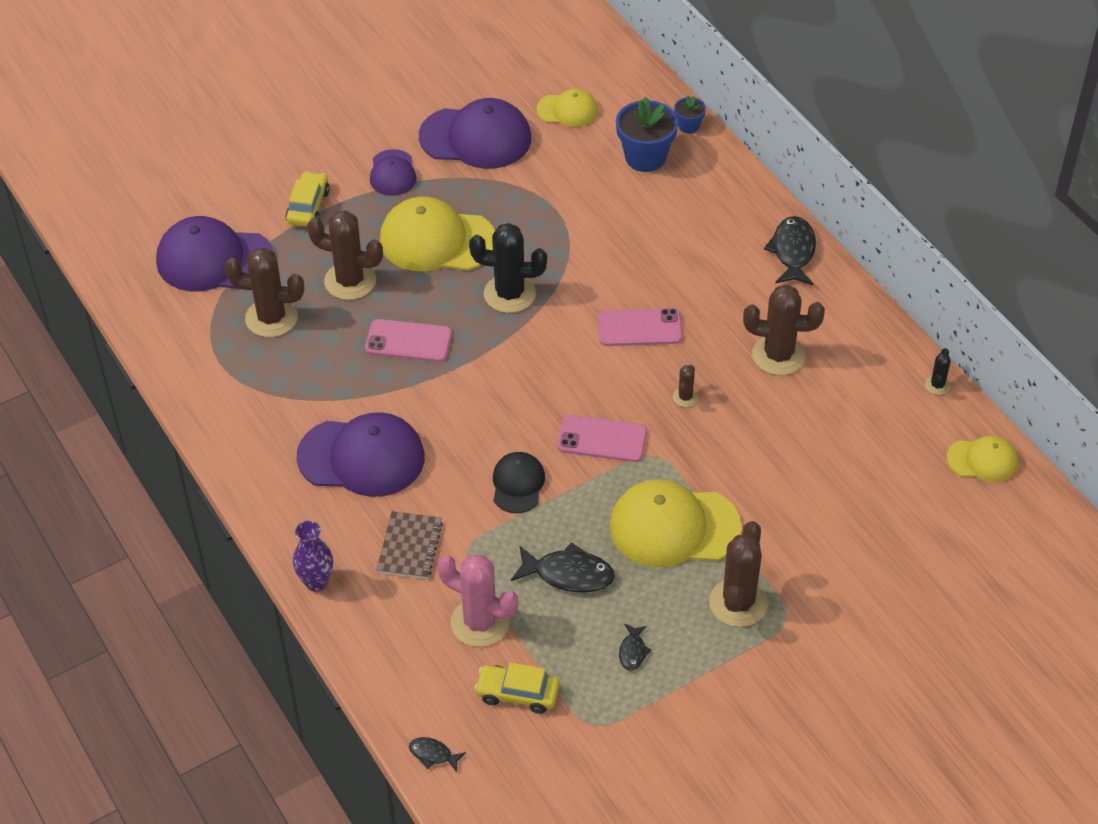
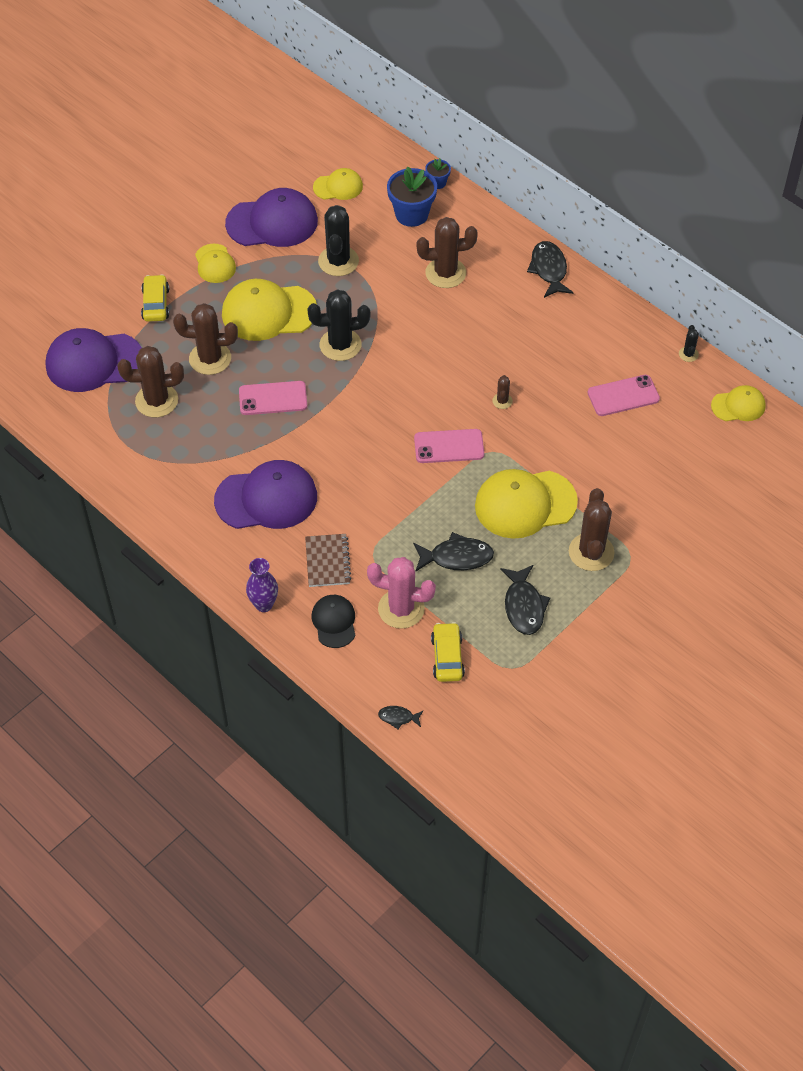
camera: 15 degrees left, 5 degrees up
(392, 173) = (215, 264): purple cap -> yellow cap
(517, 694) = (447, 657): yellow car -> yellow car turned 90 degrees clockwise
(518, 484) = (395, 495): black cap -> black cap (334, 622)
(539, 196) = (338, 261): none -> black cactus
(632, 651) = (524, 606): black fish -> black fish, size x1.90
(640, 328) = (450, 353): pink phone -> pink phone (623, 396)
(778, 355) = (563, 354): brown cactus -> brown cactus (445, 273)

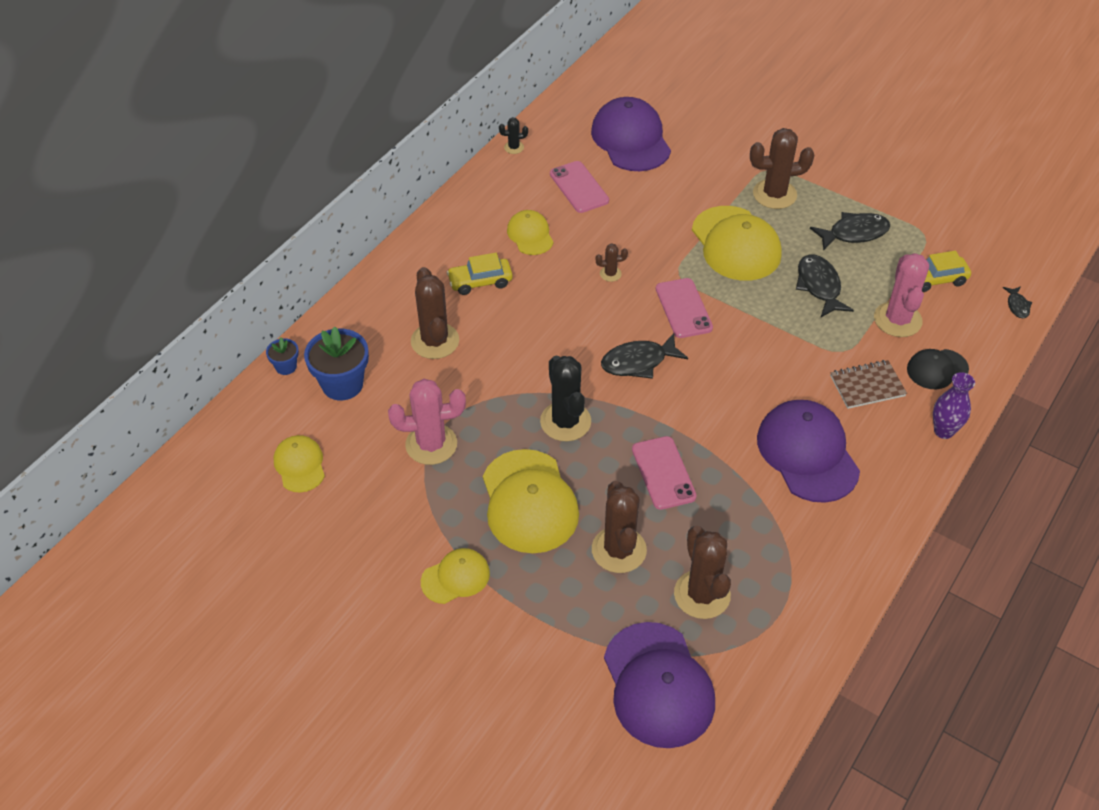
camera: 100 degrees left, 5 degrees down
(156, 304) = (540, 632): yellow car -> yellow car (480, 282)
(272, 222) = (372, 526): purple cap -> purple cap (631, 139)
(338, 261) = (431, 444): black cactus -> pink cactus
(549, 270) = (416, 256): black fish -> black fish (638, 362)
(738, 406) = (570, 113): yellow cap -> yellow cap (530, 235)

